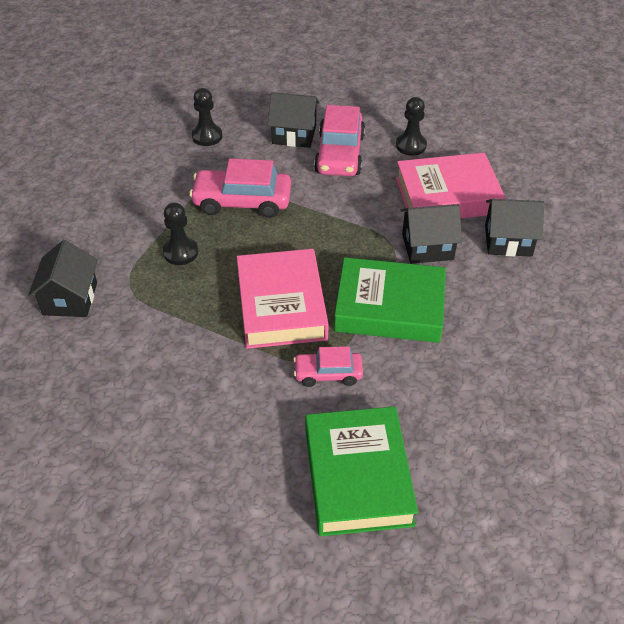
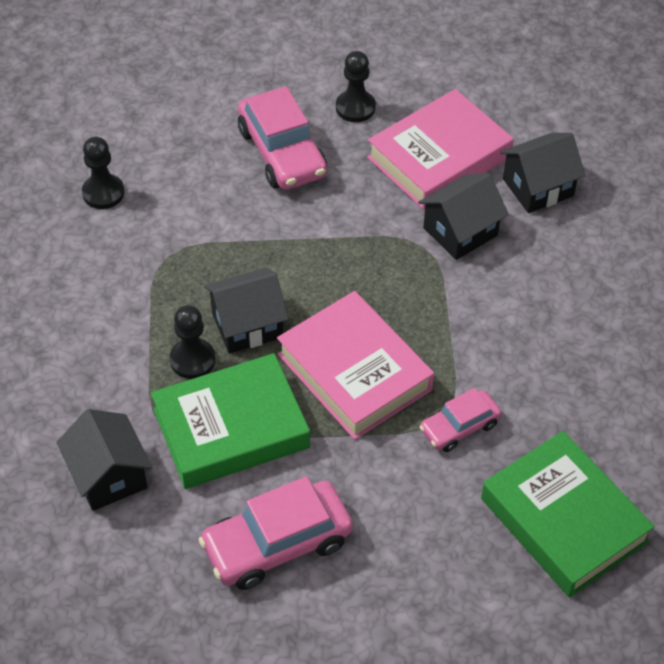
camera: 30 degrees left, 5 degrees up
(242, 201) = (214, 263): pink car -> pink car (277, 544)
(294, 134) = (209, 147): black house -> black house (247, 325)
(389, 307) = (469, 322): green book -> green book (231, 428)

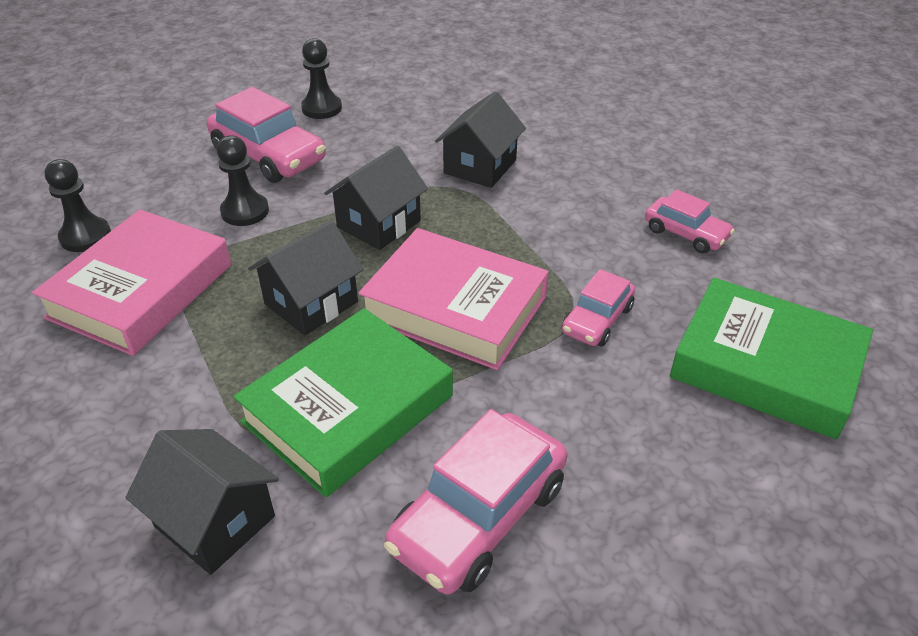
camera: 25 degrees left, 10 degrees down
(192, 360) = (265, 356): black pawn -> black pawn (245, 211)
(439, 158) = (423, 122): pink book -> pink book (141, 291)
(538, 187) = (525, 119): black house -> black house (379, 224)
(595, 373) = (686, 233): none -> pink car

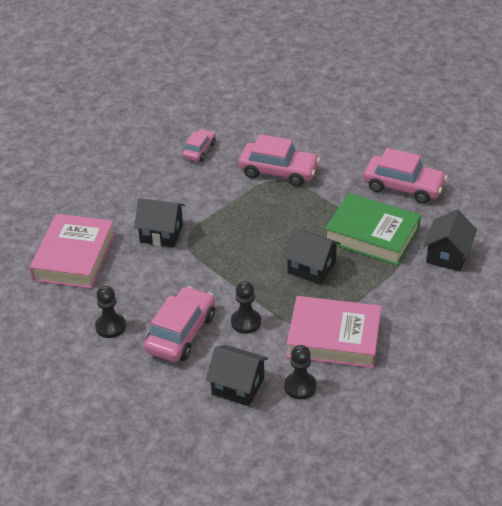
camera: 105 degrees left, 0 degrees up
(379, 224) = (235, 261): black house -> black house (238, 386)
(455, 307) = (291, 217): pink book -> pink book (74, 257)
(597, 320) = (278, 171): pink car -> pink car, size x1.72
(765, 367) = (286, 123): green book -> none

